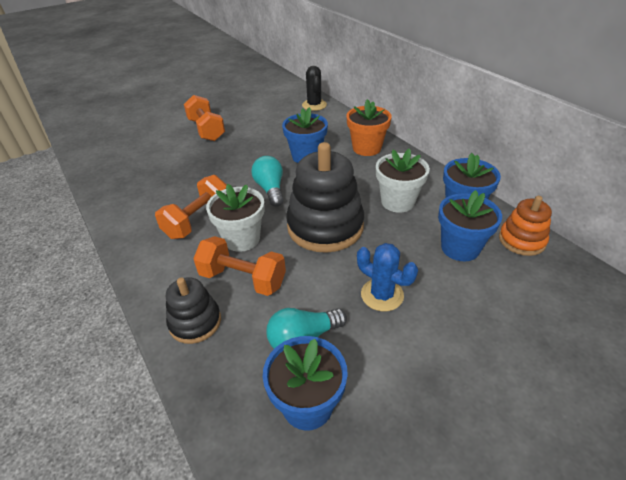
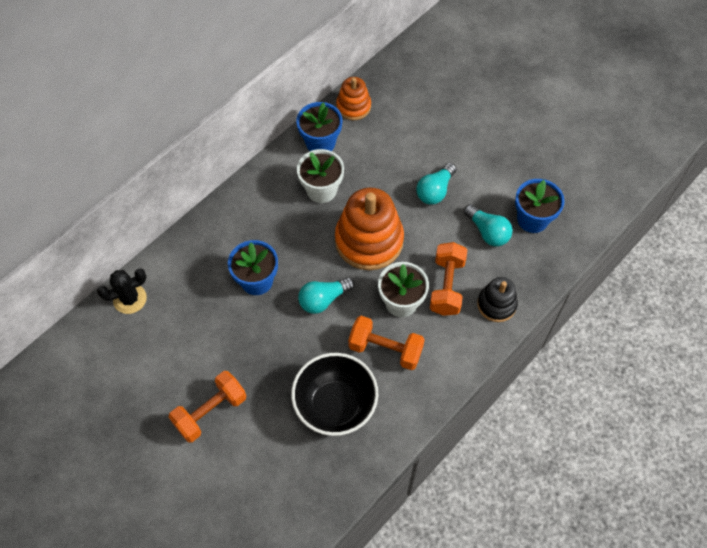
camera: 105 degrees left, 20 degrees up
(167, 184) = (335, 405): none -> black bowl
(325, 226) = (369, 240): black stacking toy -> orange stacking toy
(366, 148) = (231, 225): orange flower pot -> none
(382, 295) = (435, 191): blue cactus -> turquoise light bulb
(460, 248) = (372, 145): blue flower pot -> none

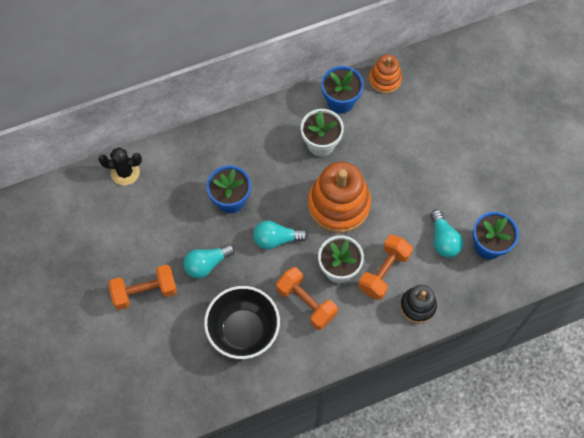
camera: 25 degrees right, 5 degrees up
(435, 191) = (417, 184): turquoise light bulb -> turquoise light bulb (207, 264)

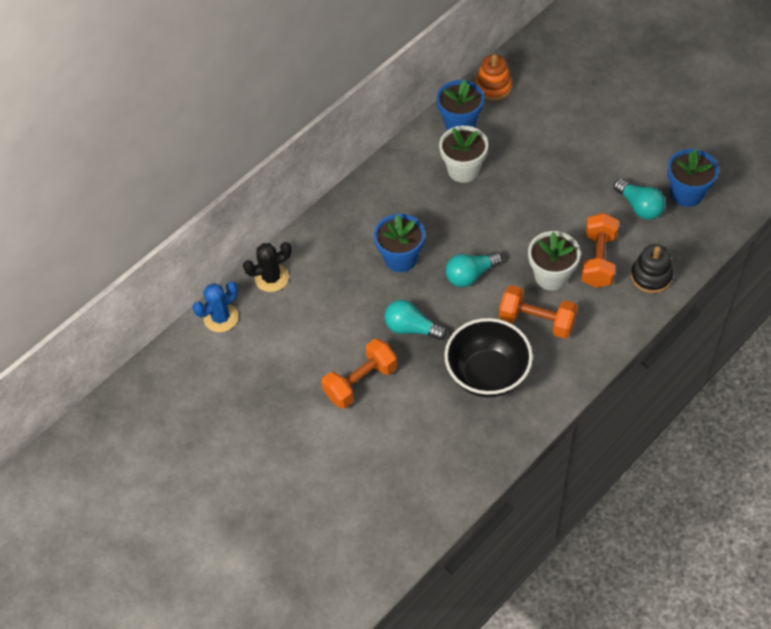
camera: 20 degrees left, 10 degrees down
(71, 189) = (221, 318): none -> blue cactus
(207, 264) = (411, 328): turquoise light bulb -> turquoise light bulb turned 75 degrees clockwise
(338, 205) = (515, 218): orange stacking toy -> none

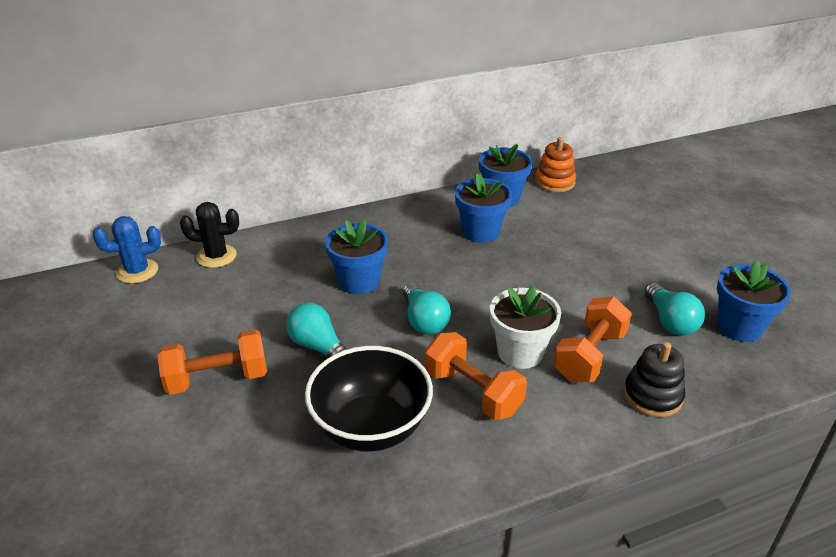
camera: 20 degrees right, 20 degrees down
(463, 170) = (481, 232): white flower pot -> blue flower pot
(470, 275) = (424, 320): turquoise light bulb -> turquoise light bulb turned 105 degrees counterclockwise

